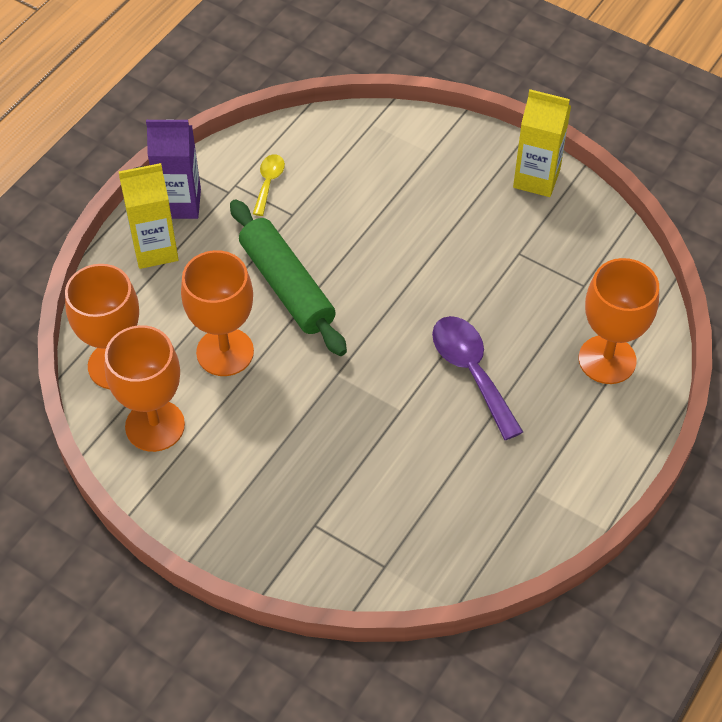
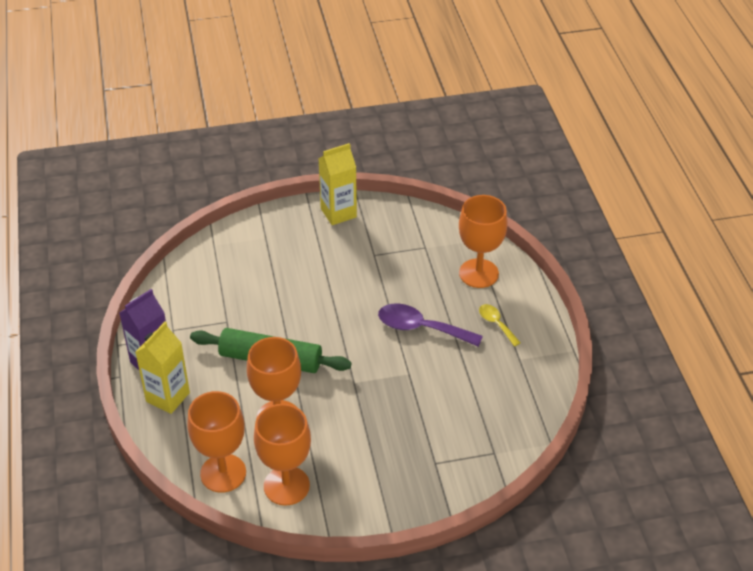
camera: 45 degrees left, 10 degrees down
(268, 182) = (192, 315): yellow spoon -> yellow spoon (496, 324)

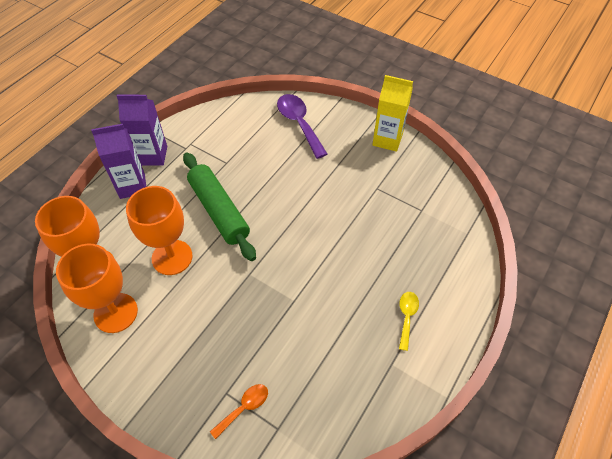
camera: 45 degrees right, 10 degrees up
(168, 397) = (132, 186): yellow carton -> purple carton
(421, 328) = (344, 272): purple spoon -> purple spoon (299, 123)
(458, 460) = (244, 408): none -> orange spoon
(478, 273) = (440, 263): orange goblet -> none

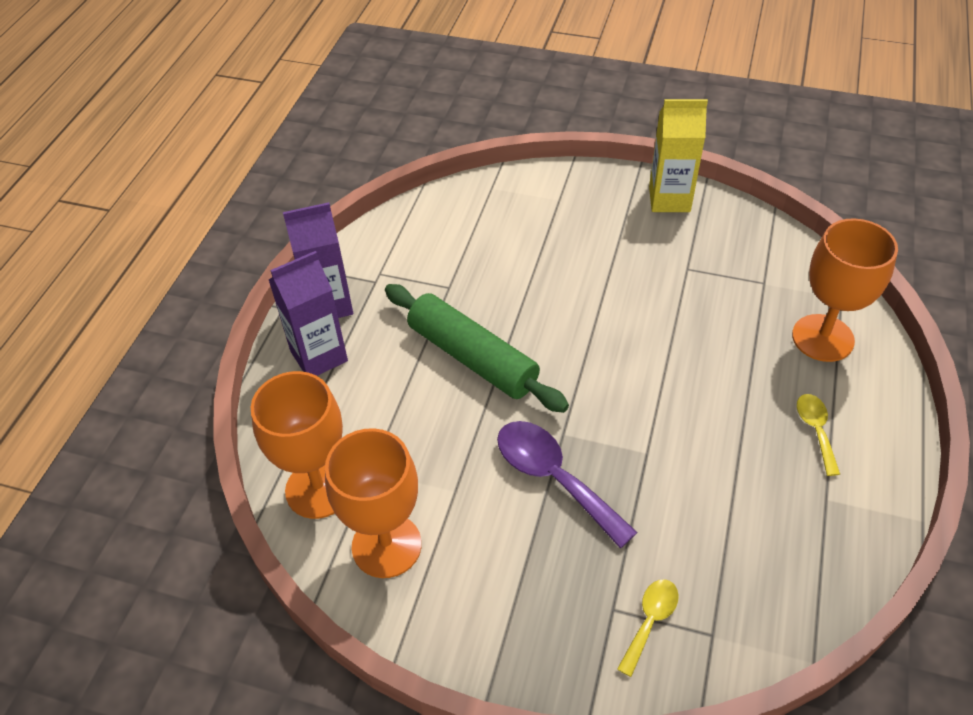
camera: 15 degrees left, 5 degrees down
(172, 257) = (434, 442): orange goblet -> orange goblet (822, 338)
(244, 408) = (650, 621): orange spoon -> yellow spoon
(299, 123) = (531, 207): purple spoon -> purple spoon (554, 478)

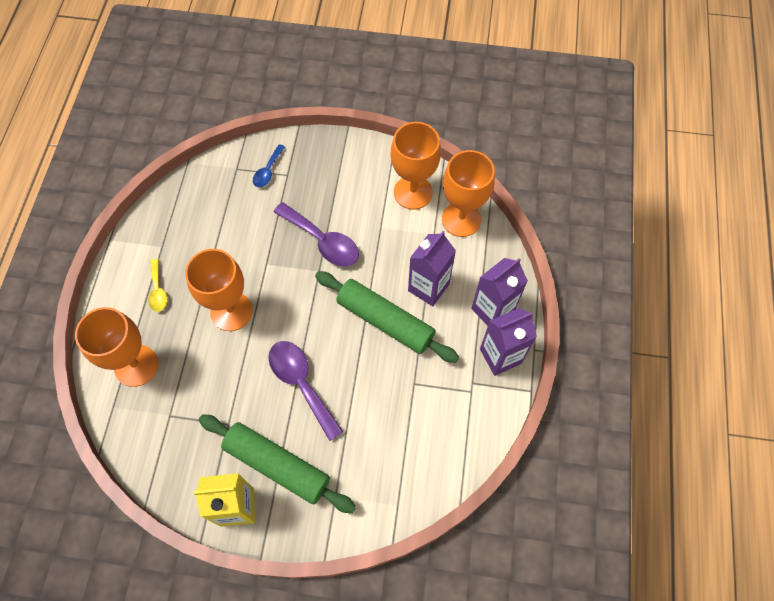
camera: 170 degrees right, 15 degrees up
(400, 393) = (428, 287): none -> purple carton
(594, 299) = (301, 383): none -> purple spoon
(624, 228) = (277, 465): none -> green rolling pin
(650, 621) = (268, 171): yellow spoon -> blue spoon
(696, 391) = (231, 311): none -> orange goblet

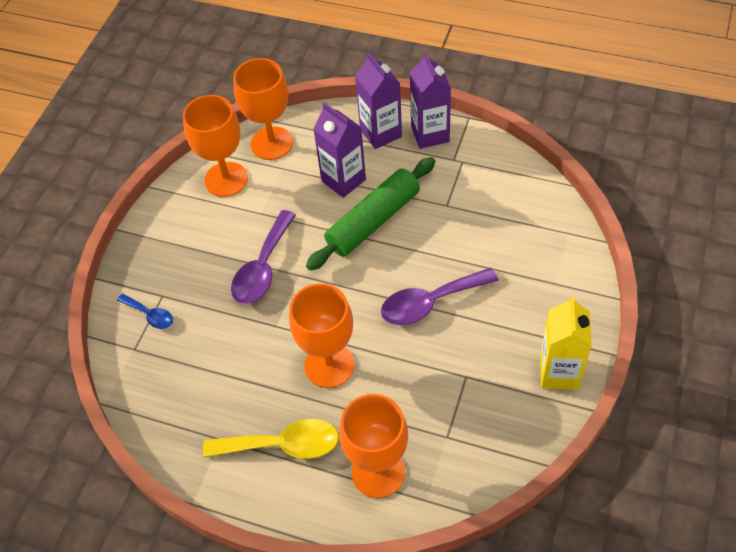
camera: 75 degrees left, 10 degrees down
(158, 291) = (282, 445): yellow spoon -> yellow spoon, size x1.79
(277, 465) = (517, 331): green rolling pin -> none
(322, 241) = (262, 268): purple spoon -> purple spoon turned 150 degrees clockwise

